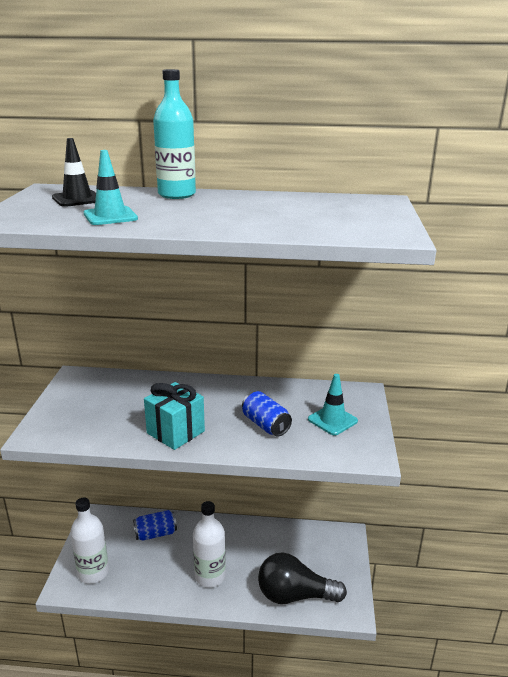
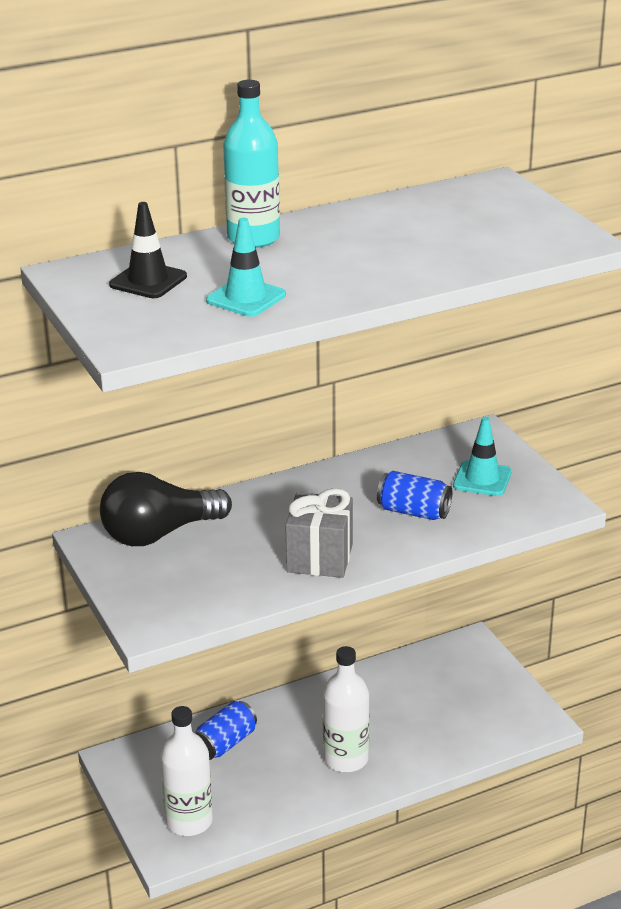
camera: 30 degrees left, 5 degrees up
(175, 432) = (319, 558): turquoise gift -> grey gift
(294, 595) = (465, 734): black light bulb -> black light bulb (159, 534)

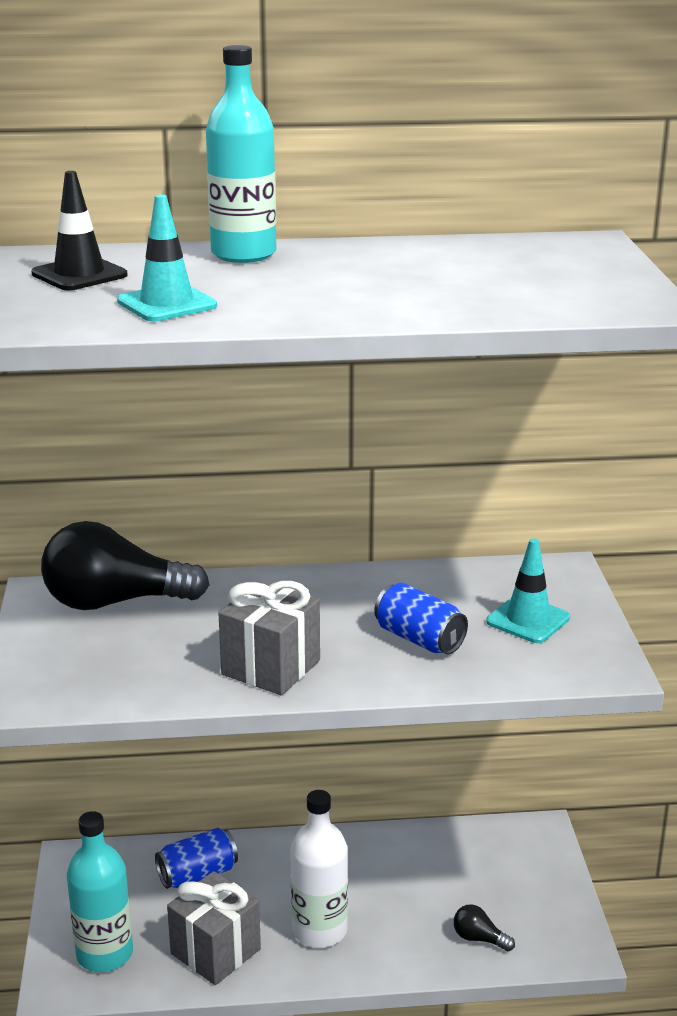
camera: 20 degrees right, 5 degrees down
(189, 821) = (104, 954): white bottle -> turquoise bottle
(275, 795) = (216, 951): none -> grey gift
(467, 733) = (479, 938): none -> black light bulb

